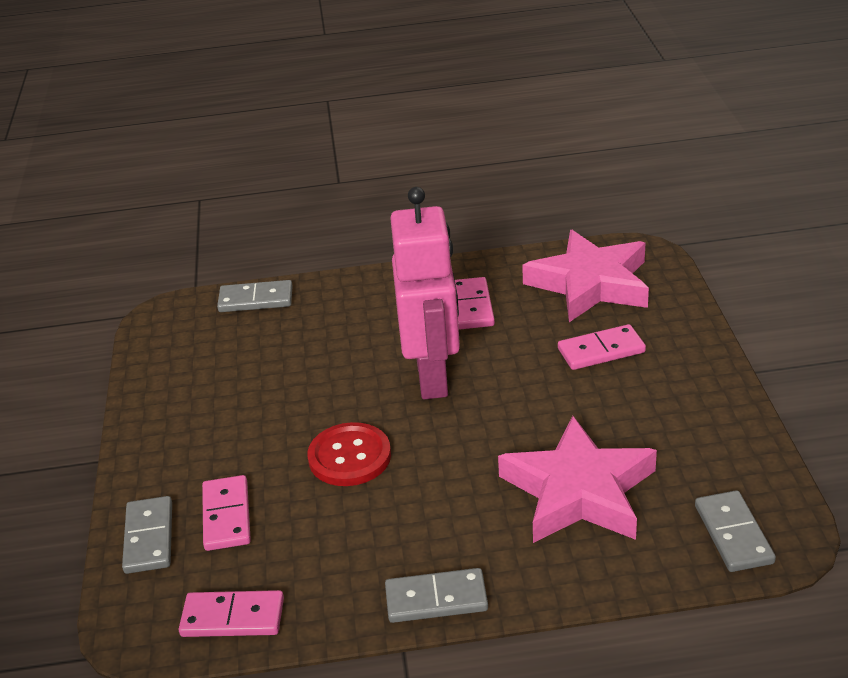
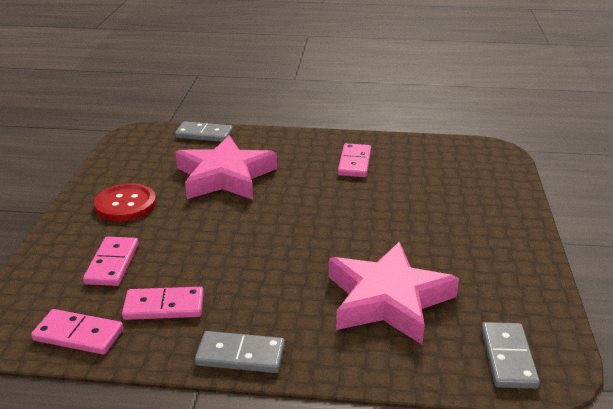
camera: 10 degrees right, 5 degrees down
(149, 538) = (50, 267): grey domino -> none
(349, 457) = (221, 242): red button -> red button (125, 204)
(433, 377) = (307, 202): pink robot -> none
(590, 284) = (448, 163): pink star -> pink star (225, 176)
(601, 350) = (441, 206): pink domino -> pink domino (164, 306)

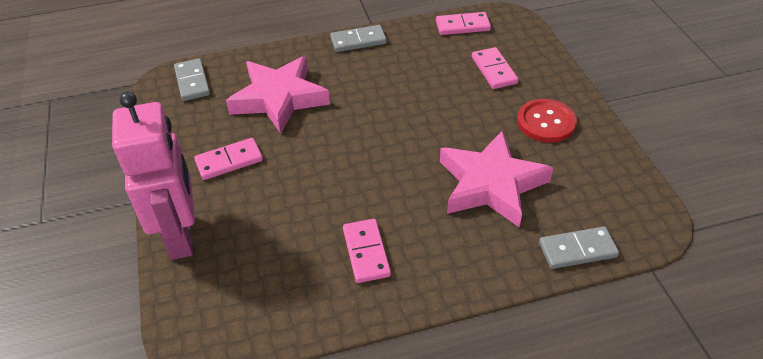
camera: 160 degrees right, 15 degrees up
(164, 306) = (428, 53): pink domino -> pink domino (229, 161)
(508, 202) = (181, 236): none -> pink robot

